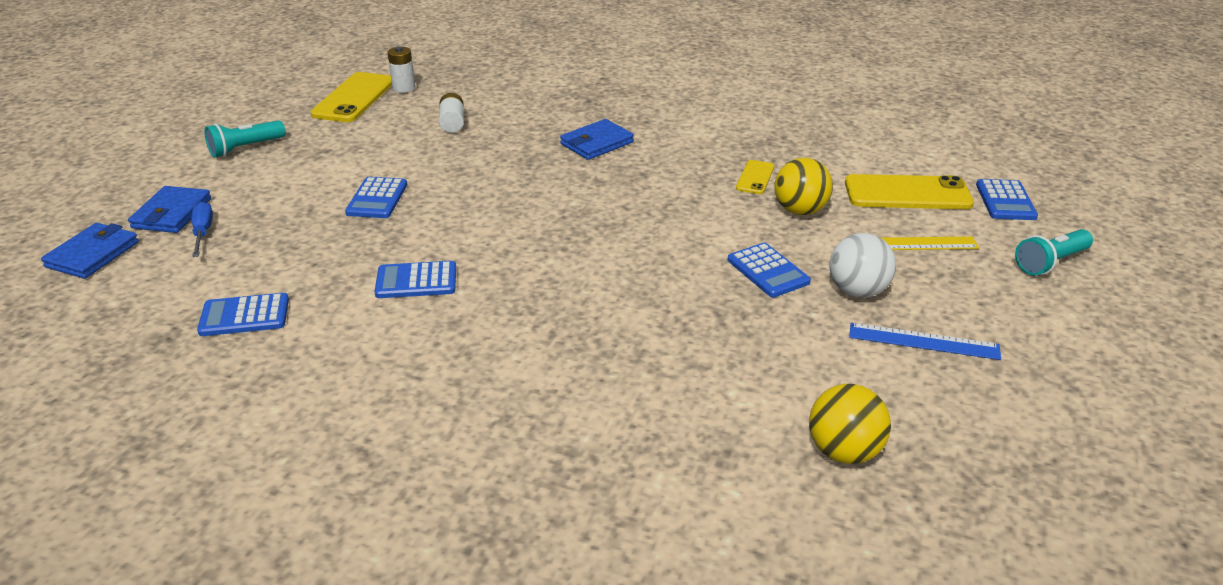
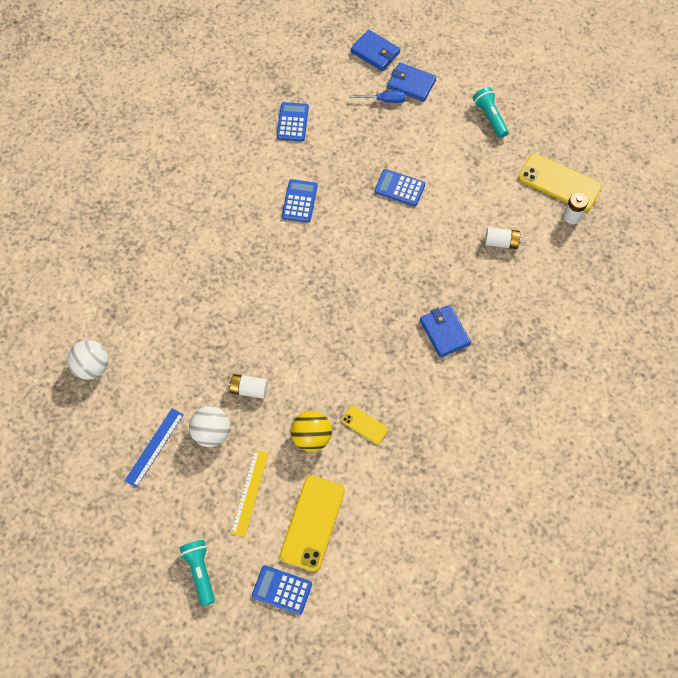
camera: 105 degrees right, 30 degrees up
(768, 271) = (249, 389): blue calculator -> white battery
(844, 451) = (92, 367): yellow ball -> white ball

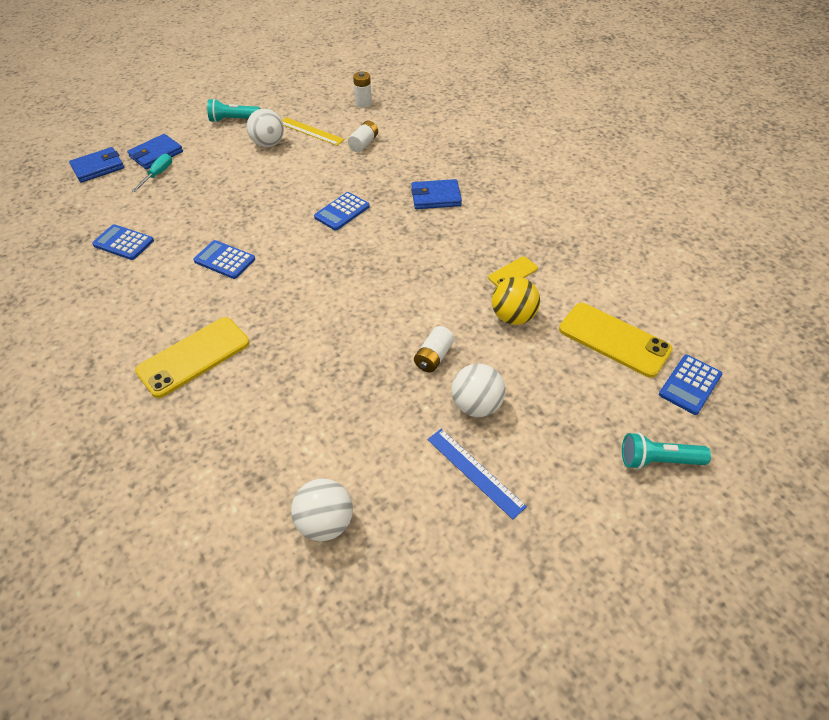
camera: 70 degrees left, 15 degrees down
(249, 492) = (564, 386): yellow ruler -> yellow ruler (311, 131)
(384, 100) = (158, 174): blue screwdriver -> turquoise screwdriver
(399, 188) = (264, 188): blue calculator -> blue calculator (342, 212)
(465, 163) = (268, 144): none -> white ball
(559, 182) = (327, 101): yellow phone -> yellow phone (193, 357)

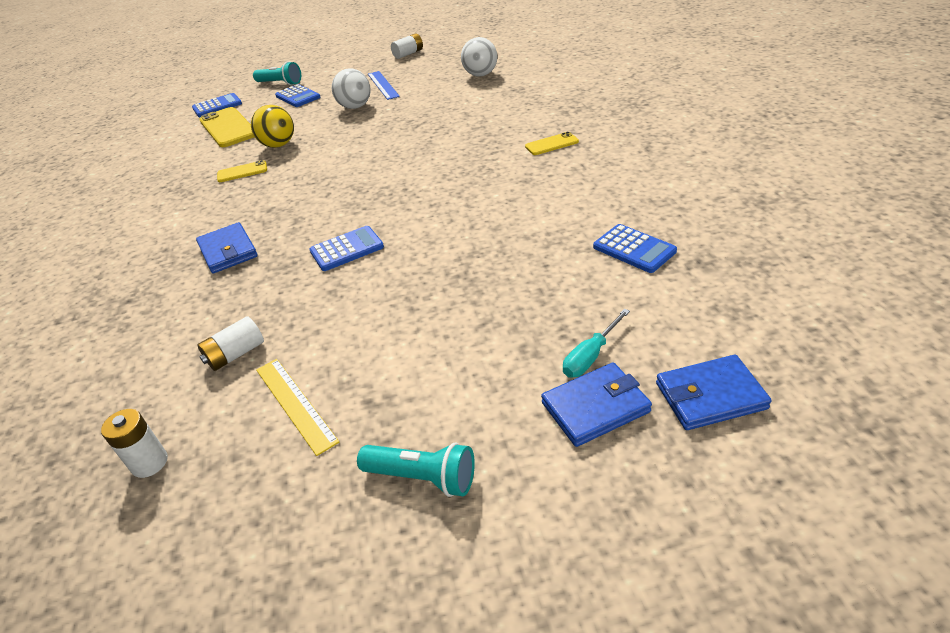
camera: 155 degrees left, 10 degrees down
(193, 357) = (551, 144): yellow phone -> yellow phone, size x0.52
(224, 260) = (507, 214): blue calculator -> blue calculator (298, 97)
(268, 144) = (382, 388): white ball -> none
(433, 357) = (360, 129): white battery -> white battery (408, 54)
(436, 197) = (228, 251): blue wallet -> blue wallet turned 45 degrees clockwise

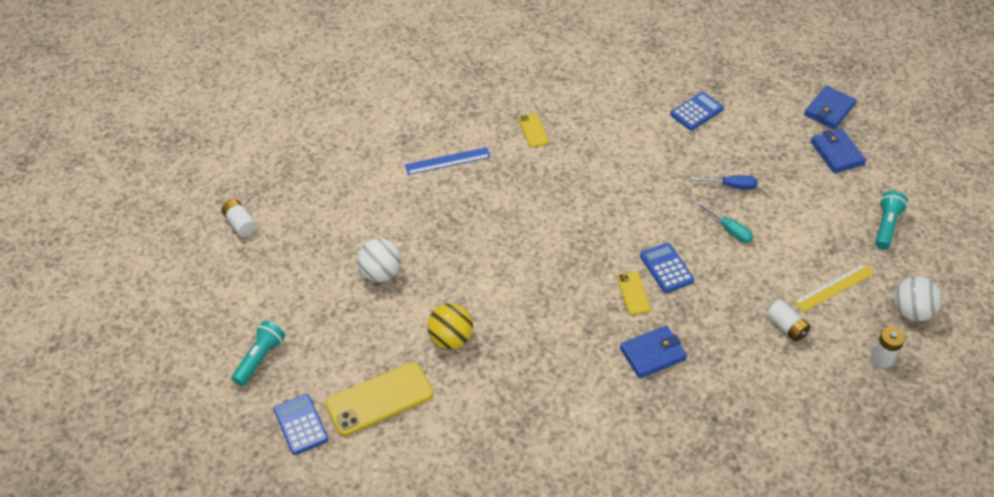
camera: 90 degrees left, 10 degrees up
(242, 172) = (503, 365): yellow phone -> yellow phone (633, 293)
(298, 97) = (318, 333): blue calculator -> none
(383, 85) = (329, 249): blue ruler -> blue ruler (447, 161)
(481, 75) = (350, 163): white ball -> white ball (911, 311)
(491, 290) = (731, 186): none -> blue screwdriver
(590, 356) = (797, 148): turquoise screwdriver -> turquoise screwdriver (729, 230)
(710, 396) = (829, 110): blue wallet -> blue wallet turned 45 degrees clockwise

